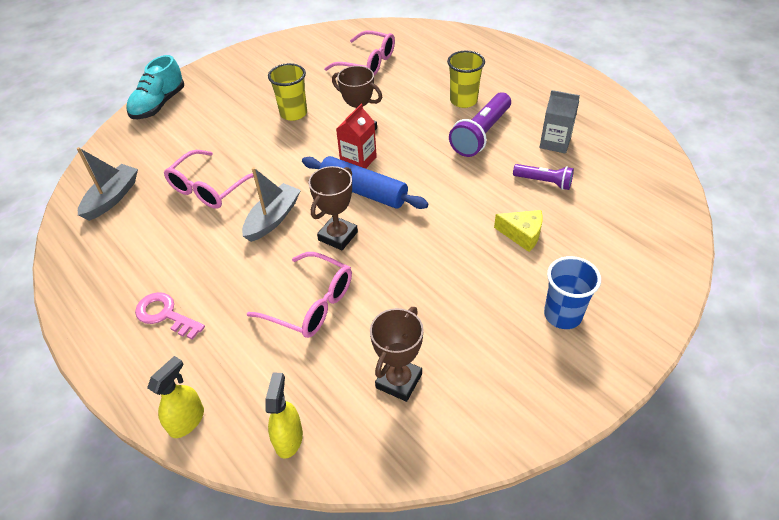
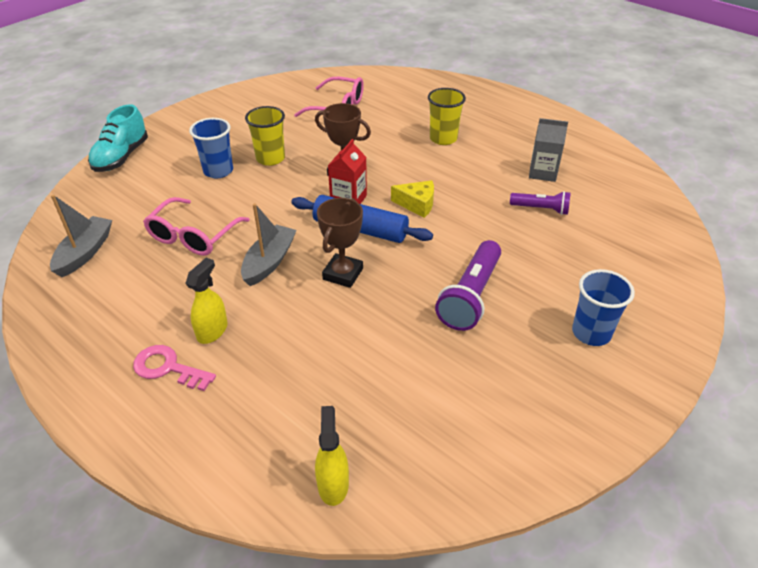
camera: 10 degrees left, 5 degrees down
(187, 421) = (214, 477): yellow spray bottle -> yellow spray bottle (212, 331)
(243, 123) = (218, 171): none -> blue cup
(311, 304) = (329, 343): pink glasses -> none
(399, 381) = (439, 413): brown trophy -> none
(481, 134) = (468, 169): purple flashlight -> purple flashlight (470, 296)
(522, 234) = (532, 259): yellow cheese -> yellow cheese (417, 204)

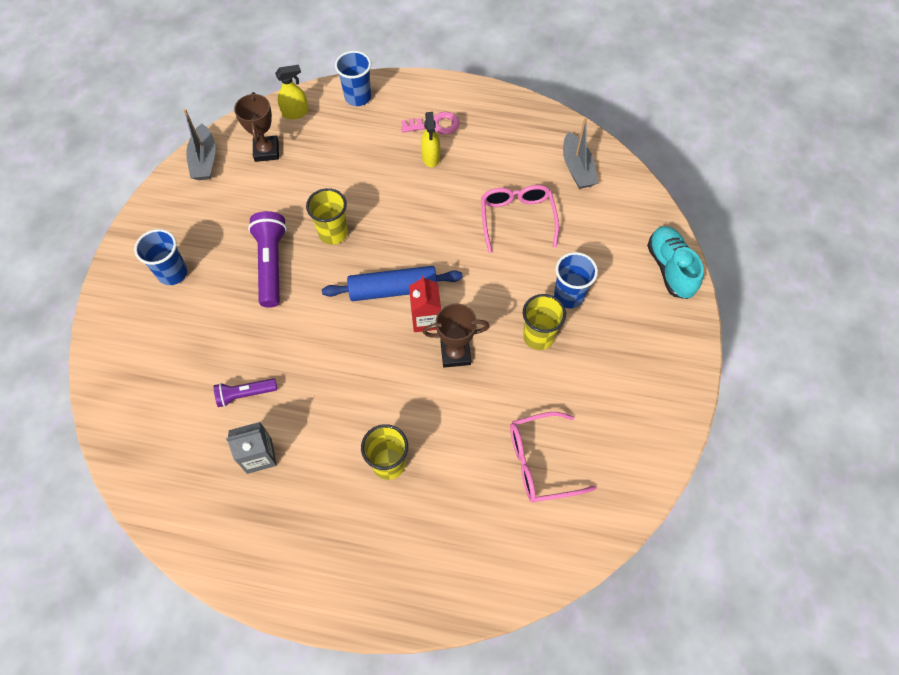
camera: 150 degrees right, 20 degrees up
(226, 464) = (358, 97): none -> blue cup
(269, 262) = (439, 224): grey boat -> grey boat (204, 160)
(333, 484) = (295, 113): yellow spray bottle -> yellow spray bottle turned 75 degrees counterclockwise
(343, 274) = (377, 239): brown trophy -> brown trophy (266, 151)
(385, 298) = (333, 233): none -> yellow cup
(417, 204) = (362, 343): yellow cheese -> none

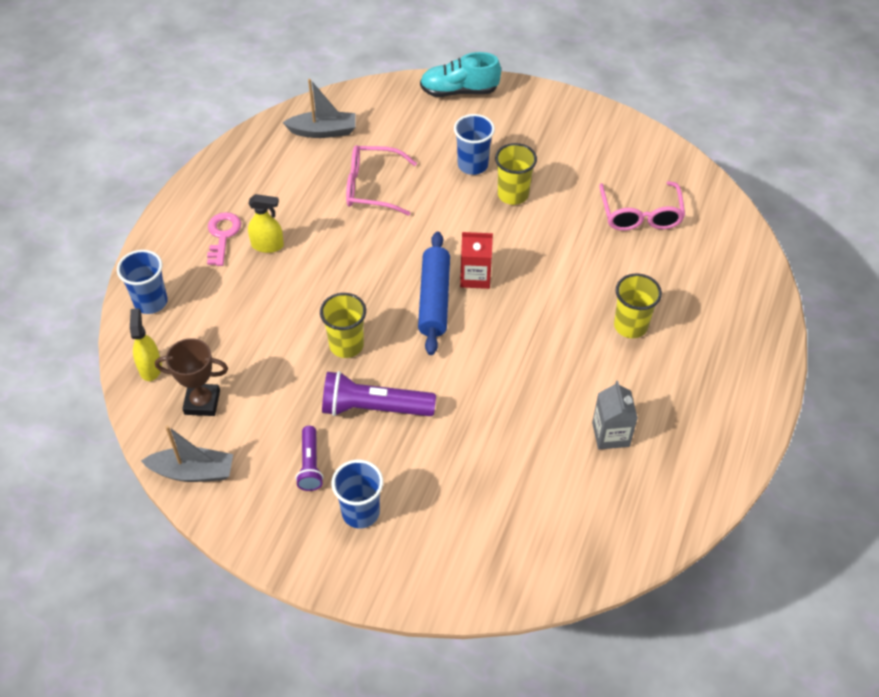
camera: 80 degrees left, 10 degrees down
(245, 394) = (538, 443): purple flashlight -> purple flashlight (310, 465)
(455, 353) = (520, 259): brown trophy -> none

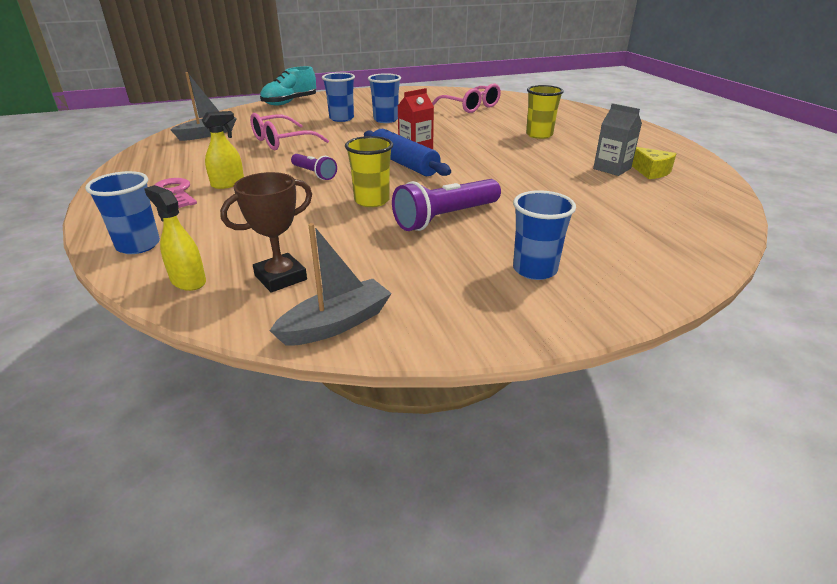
camera: 40 degrees left, 20 degrees down
(310, 465) = (446, 266): purple flashlight -> purple flashlight (314, 174)
(513, 194) = (385, 120): yellow cup -> blue cup
(641, 464) = (650, 171): none -> yellow cheese

